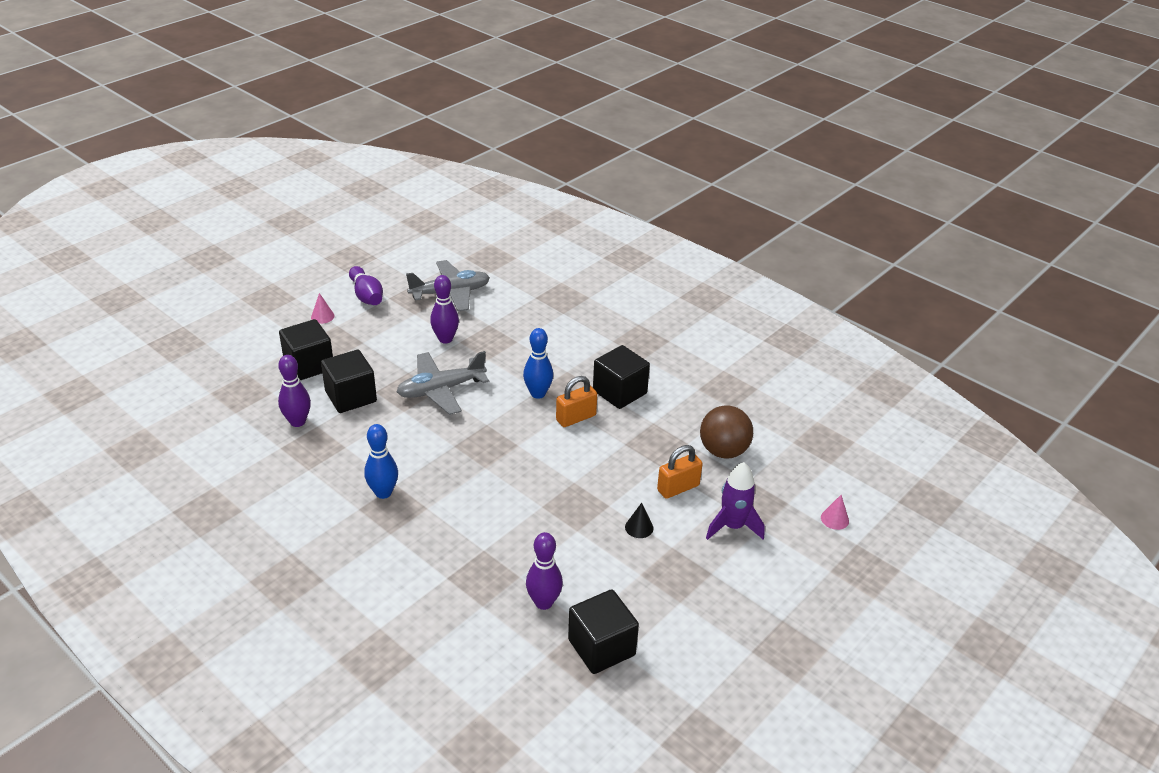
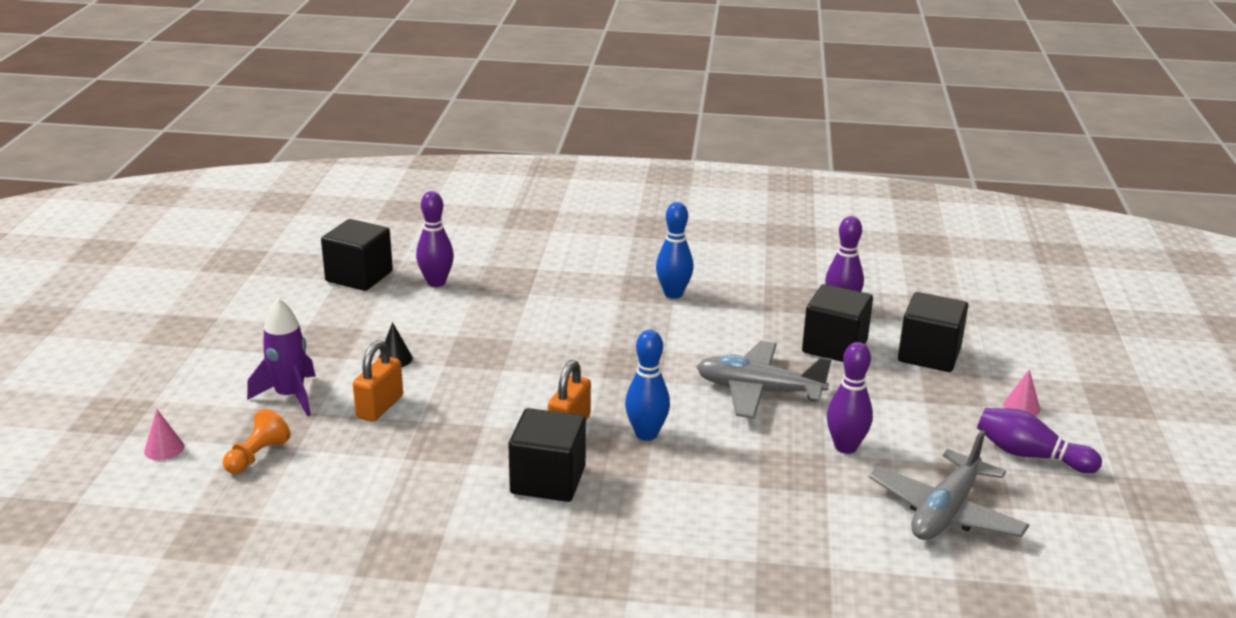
camera: 145 degrees right, 10 degrees down
(440, 390) = (758, 391): grey plane -> grey plane turned 105 degrees counterclockwise
(723, 451) = (350, 466): brown ball -> none
(776, 485) = (257, 456): none -> orange pawn

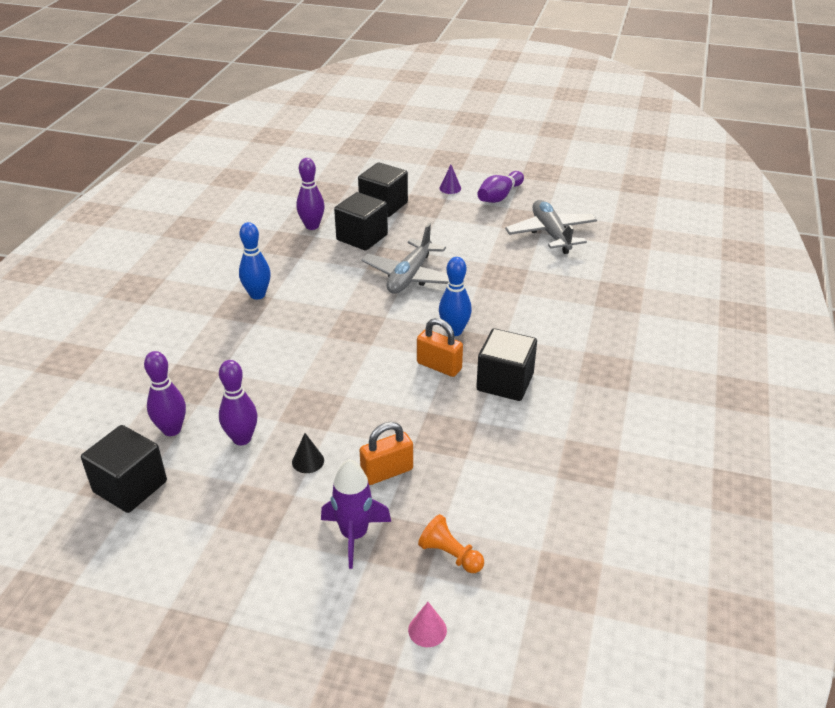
camera: 80 degrees left, 10 degrees up
(380, 407) = (387, 472): orange padlock -> orange padlock turned 60 degrees counterclockwise
(845, 447) = (482, 254): purple bowling pin -> purple bowling pin (242, 439)
(945, 512) = (551, 233): grey plane -> grey plane turned 150 degrees counterclockwise
(1021, 407) = (450, 188): pink cone -> purple cone

